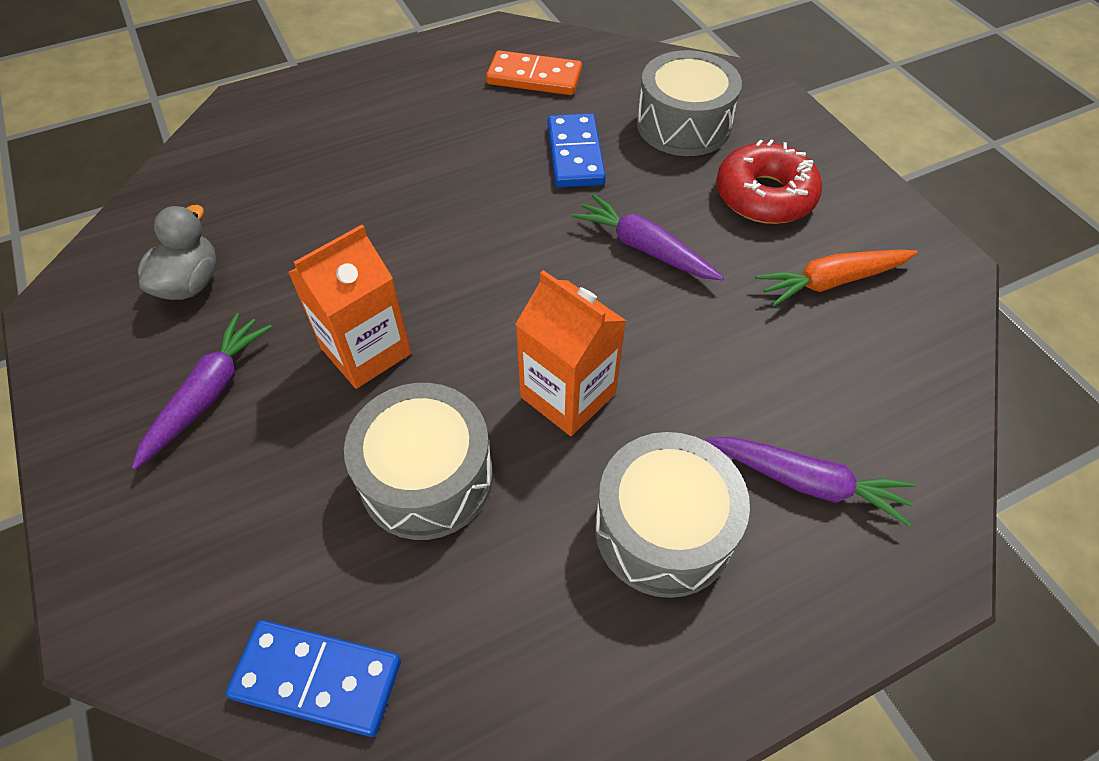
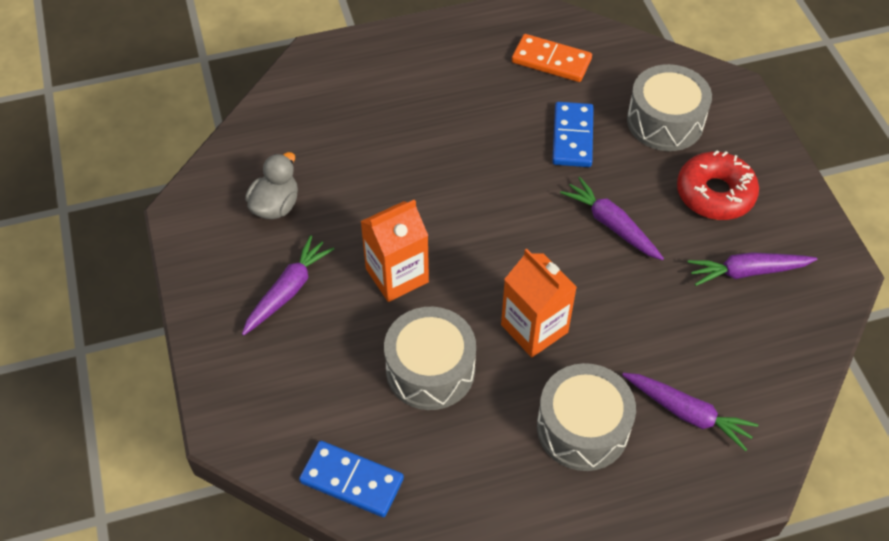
camera: 10 degrees right, 0 degrees up
(831, 282) = (747, 272): orange carrot -> purple carrot

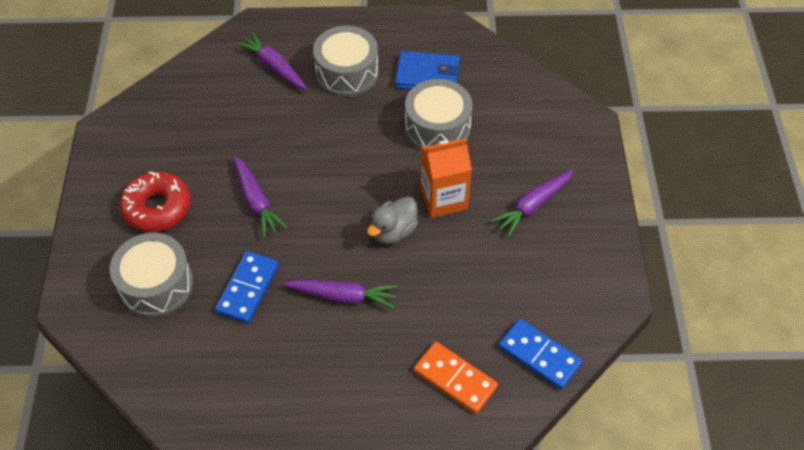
camera: 165 degrees left, 0 degrees up
(275, 206) = (534, 282): grey duck -> grey duck (393, 231)
(351, 481) = (508, 75): blue domino -> blue domino (539, 355)
(468, 452) = (427, 75): none -> blue wallet
(534, 328) = (352, 138): orange carton -> none
(551, 61) = (226, 381): orange domino -> orange domino (455, 379)
(747, 272) = (174, 143): purple carrot -> purple carrot (343, 296)

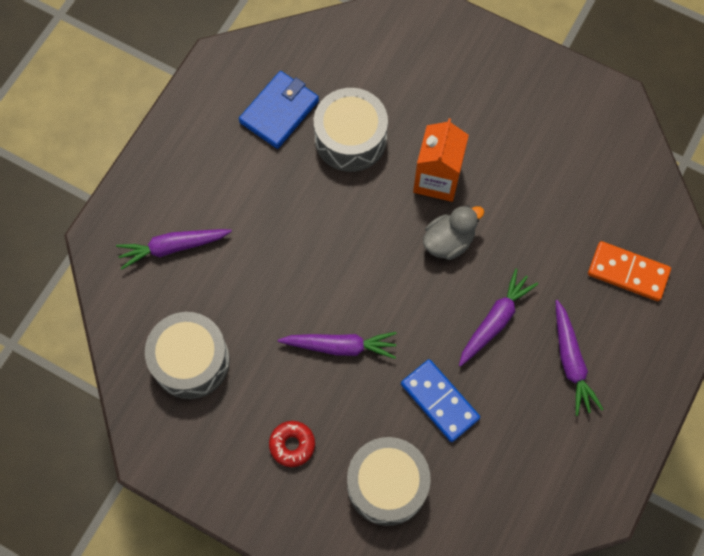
camera: 60 degrees left, 15 degrees up
(157, 208) = (292, 445): red donut -> red donut, size x0.58
(347, 73) = (228, 182): grey drum -> grey drum (191, 361)
(393, 231) = (448, 241): grey duck -> grey duck turned 105 degrees counterclockwise
(455, 379) = (628, 272): orange domino -> orange domino turned 45 degrees clockwise
(533, 206) = (489, 110): purple carrot -> purple carrot (571, 362)
(539, 355) = (640, 194): blue domino -> none

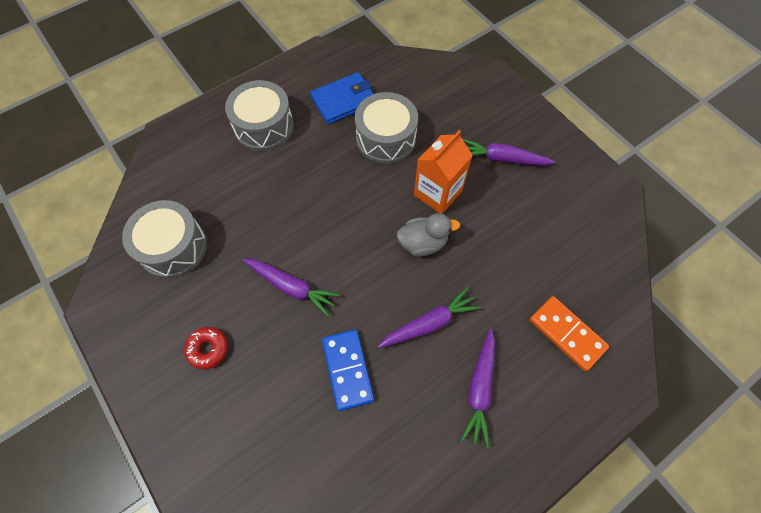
camera: 25 degrees right, 5 degrees down
(173, 247) = (212, 161): purple carrot -> purple carrot (502, 159)
(387, 484) = (264, 422): grey drum -> grey drum (264, 126)

